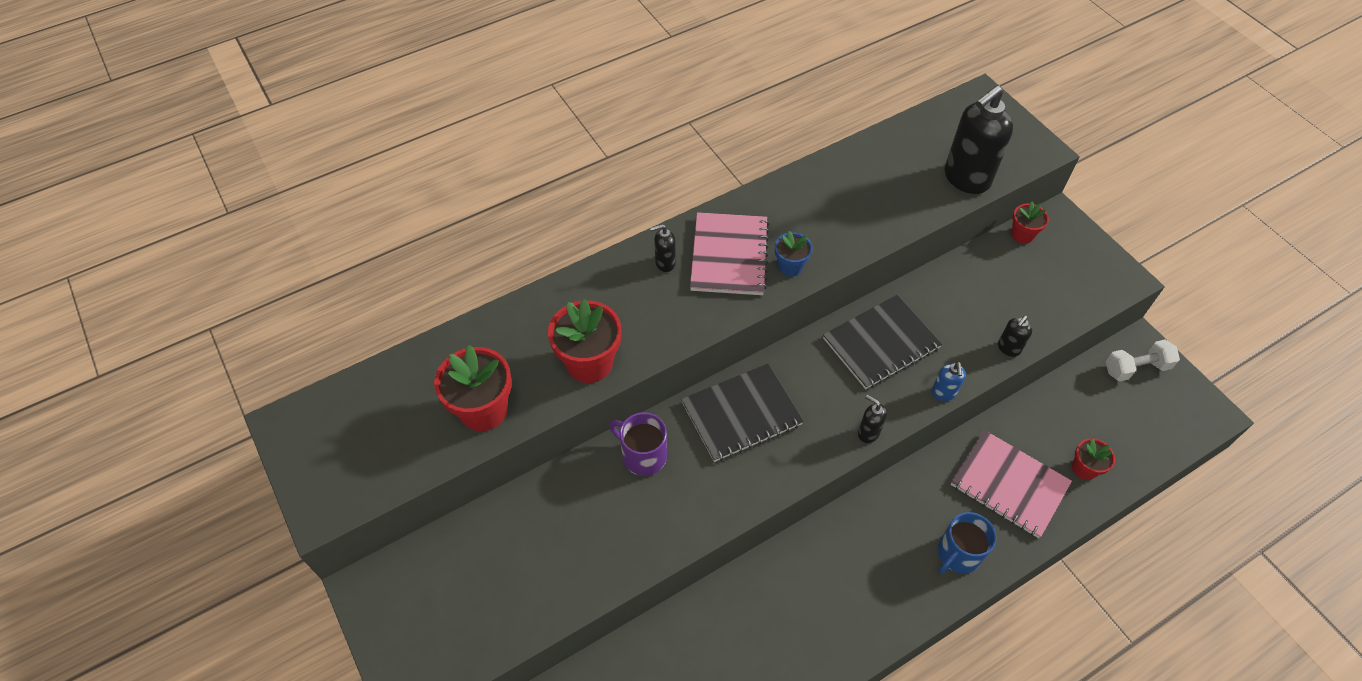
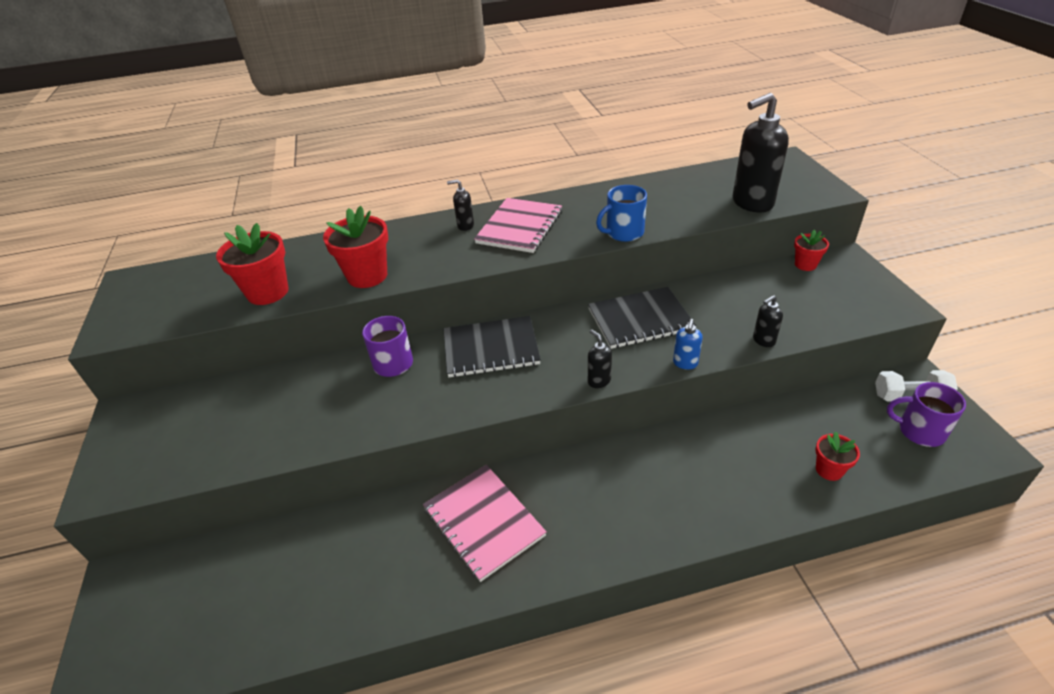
camera: 20 degrees right, 15 degrees down
(790, 266) = (567, 239): blue flower pot -> none
(958, 554) = (667, 516): blue mug -> blue mug (624, 233)
(1009, 484) = (742, 468): pink notebook -> pink notebook (483, 522)
(1151, 407) = (920, 431): none -> purple mug

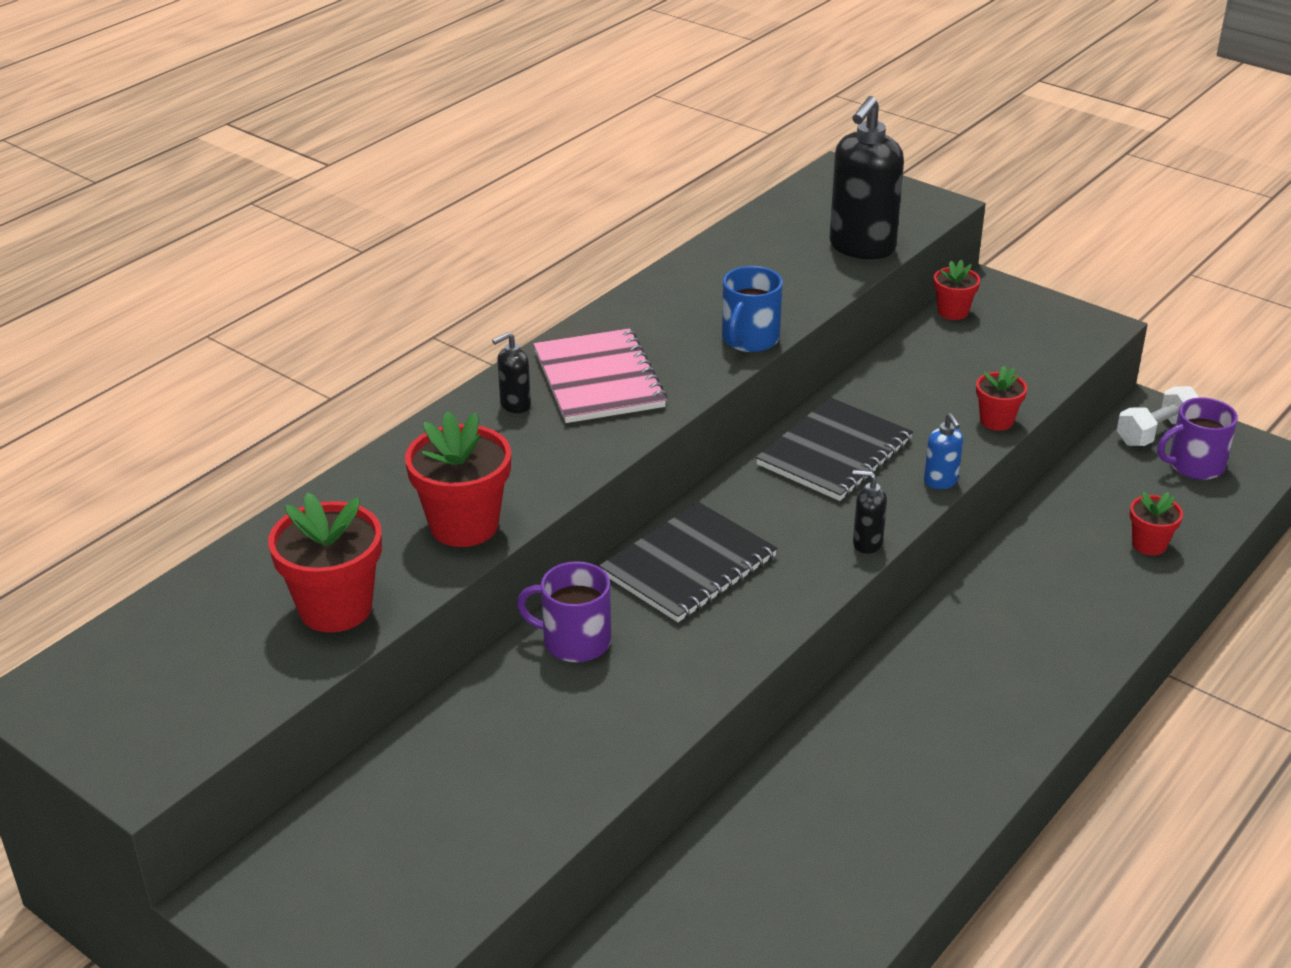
camera: 40 degrees left, 5 degrees down
(483, 522) = (855, 782): pink notebook -> none
(763, 340) = (996, 421): black soap dispenser -> red flower pot

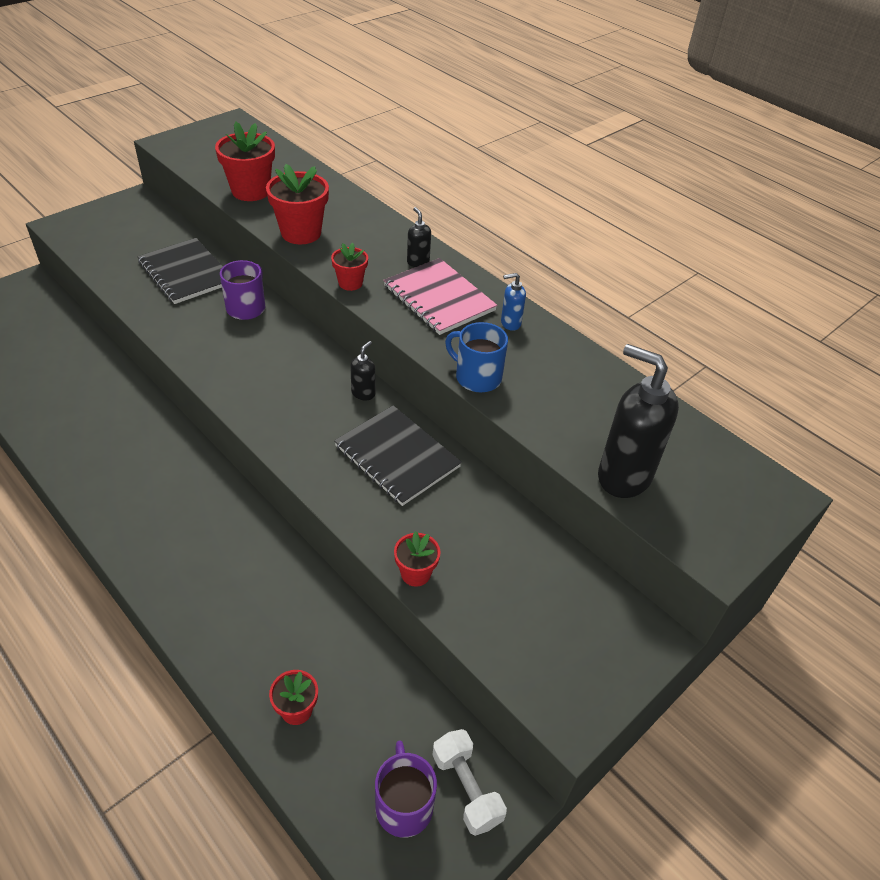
camera: 95 degrees right, 10 degrees up
(599, 379) = (439, 298): pink notebook -> pink notebook turned 60 degrees clockwise
(688, 565) = (295, 361): black notebook -> black notebook (186, 273)
(867, 543) = (283, 450): black soap dispenser -> black soap dispenser (363, 393)
(941, 482) = (341, 511): blue soap dispenser -> blue soap dispenser (510, 323)
(953, 312) = (604, 592): red flower pot -> red flower pot (350, 283)

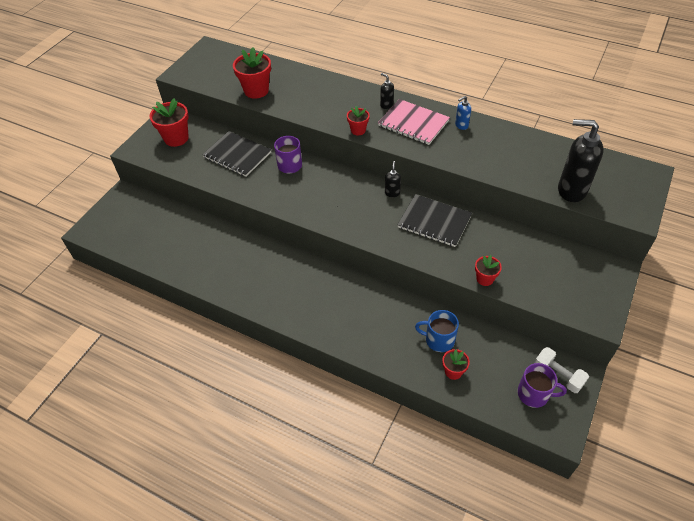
camera: 15 degrees left, 5 degrees up
(301, 233) = (307, 108): red flower pot -> red flower pot (176, 138)
(404, 805) = (534, 394): purple mug -> purple mug turned 135 degrees clockwise
(477, 377) = (464, 162): blue mug -> blue mug (439, 340)

